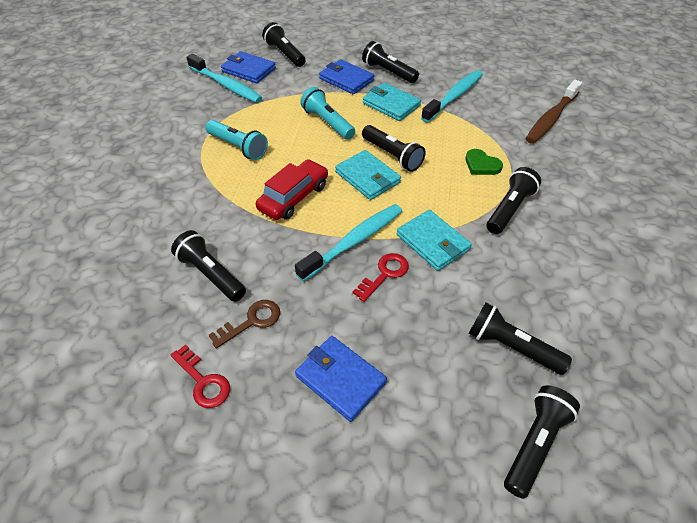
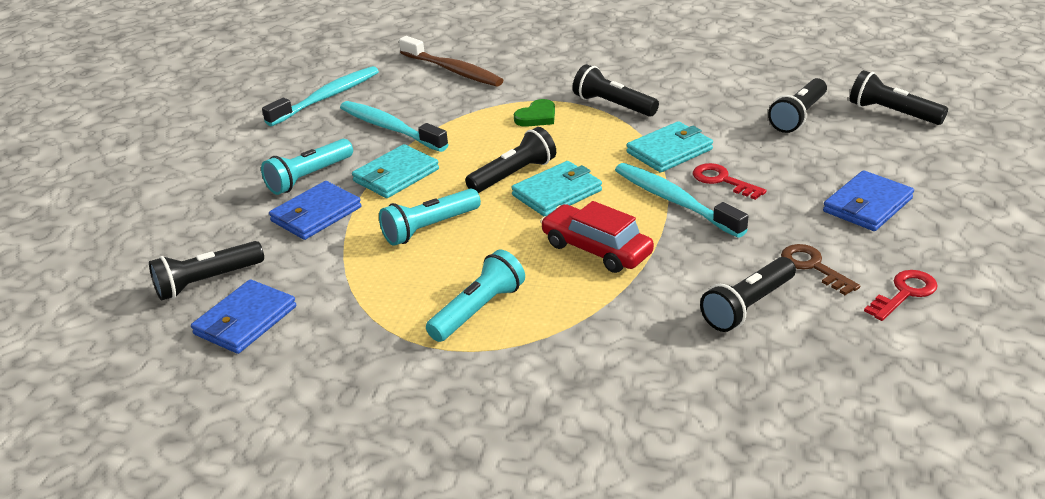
camera: 85 degrees left, 15 degrees down
(226, 85) = (289, 343): turquoise toothbrush -> turquoise toothbrush (327, 97)
(388, 72) = (309, 177): black flashlight -> turquoise flashlight

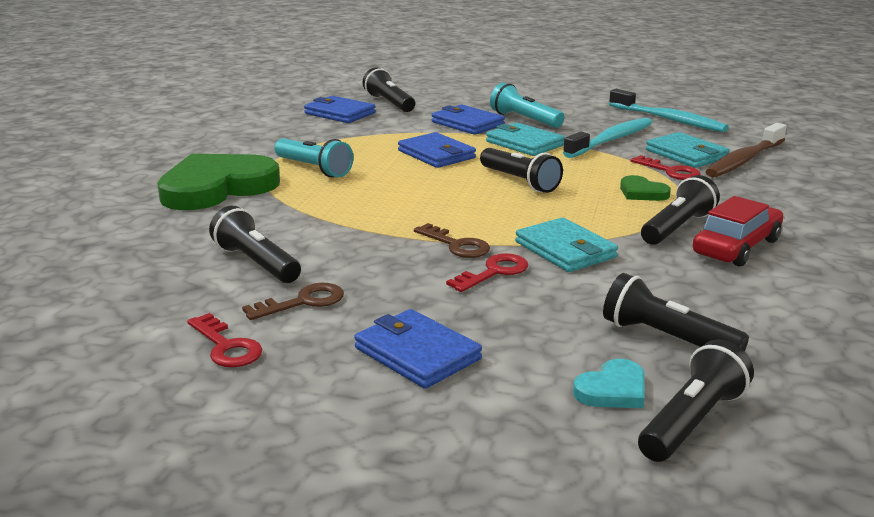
camera: 90 degrees right, 10 degrees down
(429, 228) = (436, 154): turquoise flashlight -> blue wallet
(482, 103) = (670, 171): none -> red key
(548, 377) = (217, 188): none -> green heart
(557, 193) = (483, 197): turquoise wallet -> turquoise wallet (686, 154)
(596, 249) = (380, 208): red car -> red car (736, 247)
(674, 201) = (456, 245): turquoise toothbrush -> brown key
(872, 135) = (612, 390): none -> turquoise heart

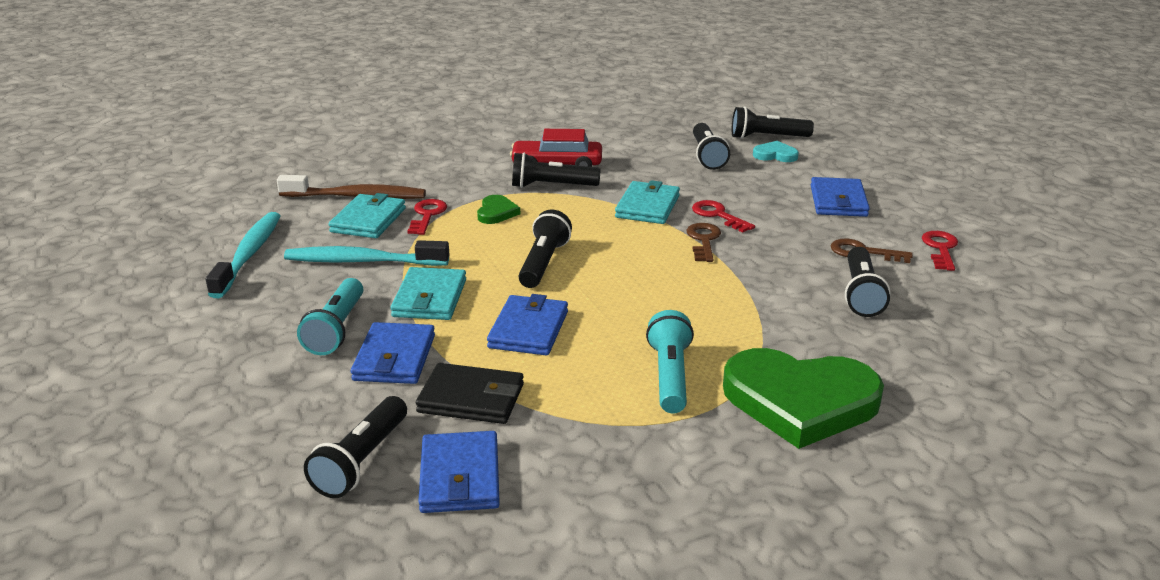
camera: 130 degrees left, 5 degrees up
(394, 128) = (471, 398): none -> black wallet
(494, 272) = (718, 215): red key -> red key turned 45 degrees clockwise

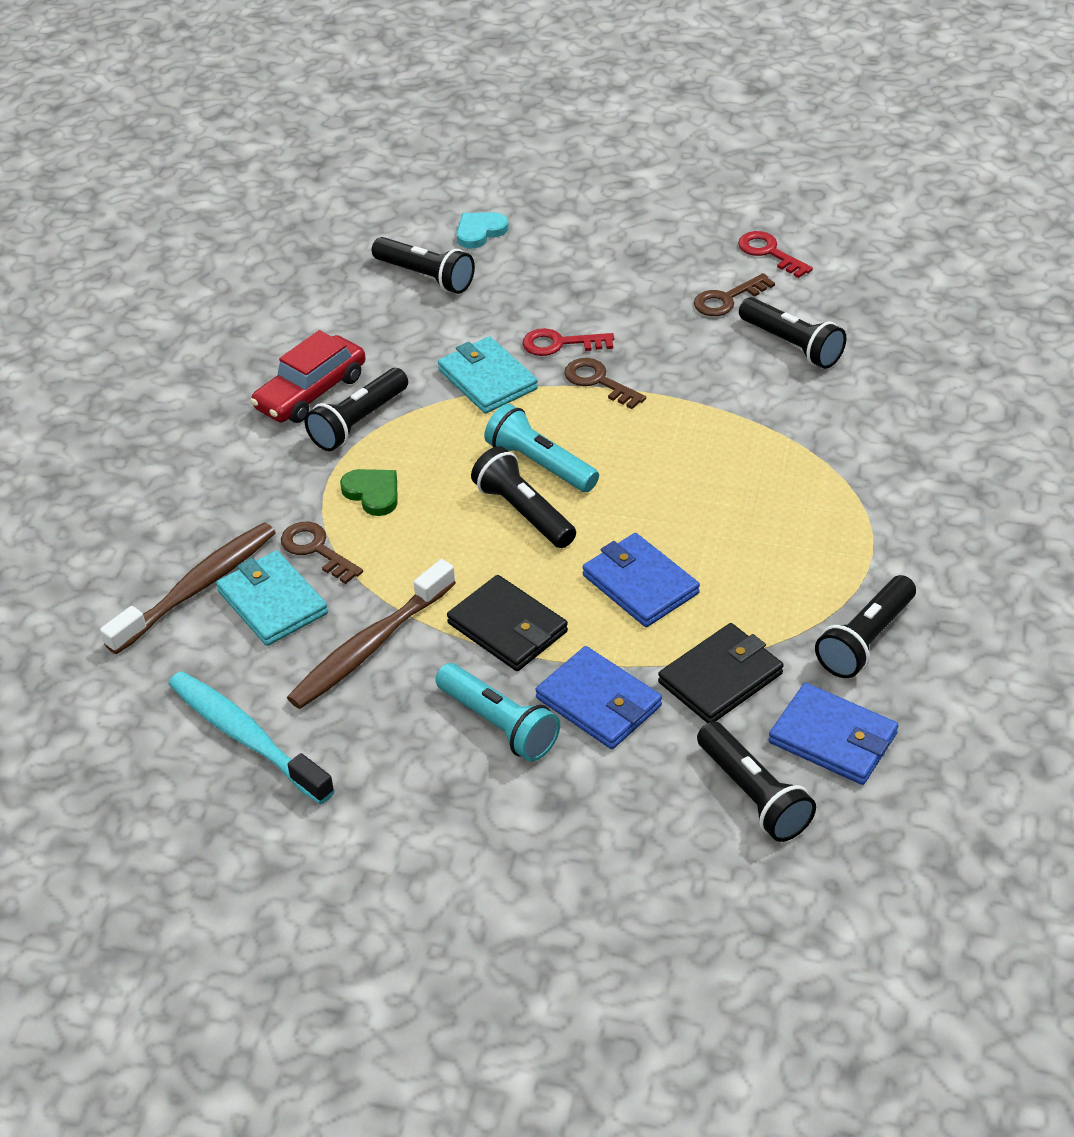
camera: 50 degrees left, 15 degrees up
(362, 261) = (369, 647): turquoise toothbrush -> brown toothbrush
(427, 215) = (316, 550): red key -> brown key
(429, 298) = (507, 628): turquoise wallet -> black wallet
(670, 376) = (804, 533): turquoise flashlight -> turquoise flashlight (540, 464)
(767, 137) = (434, 212): black flashlight -> black flashlight (865, 640)
(800, 401) = (909, 478): green heart -> none
(838, 201) = (621, 254): blue wallet -> none

